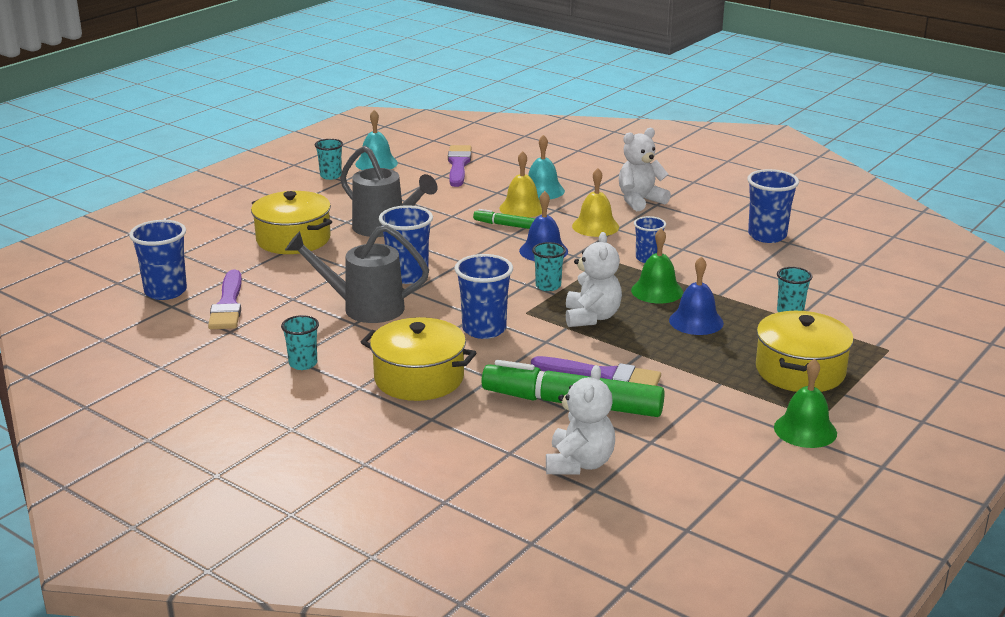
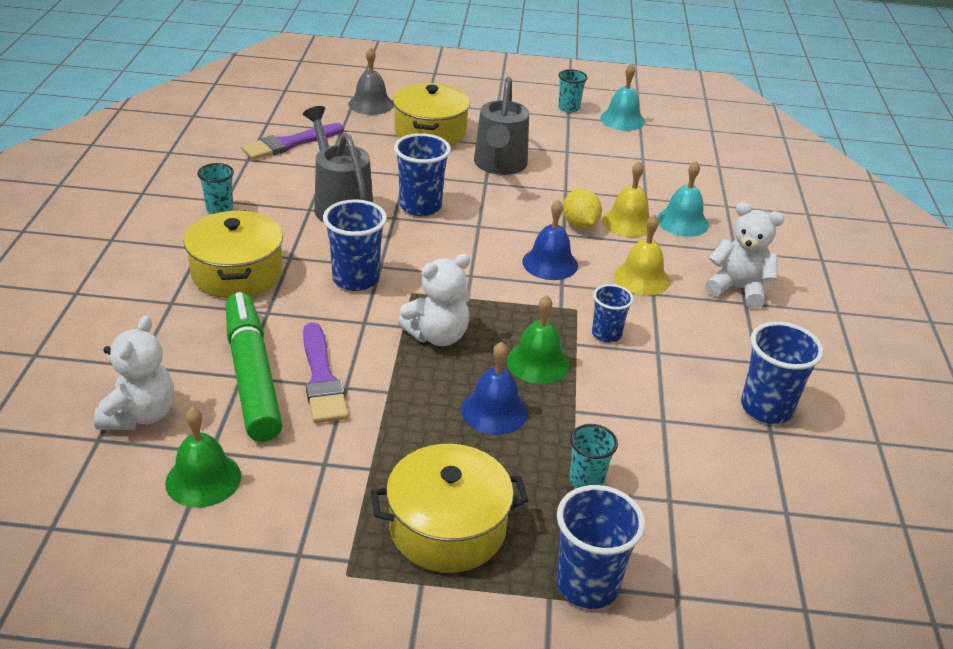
camera: 55 degrees right, 10 degrees up
(165, 291) = (287, 112): blue cup -> blue cup (587, 585)
(206, 250) = (371, 104): none -> grey bell
(458, 165) = (675, 160): purple brush -> none
(505, 225) = (580, 224): green marker -> yellow lemon
(548, 286) = (478, 289): turquoise cup -> none
(579, 464) = (140, 415): white teddy bear -> white teddy bear turned 60 degrees counterclockwise
(805, 430) = (310, 569): green bell -> green bell (203, 479)

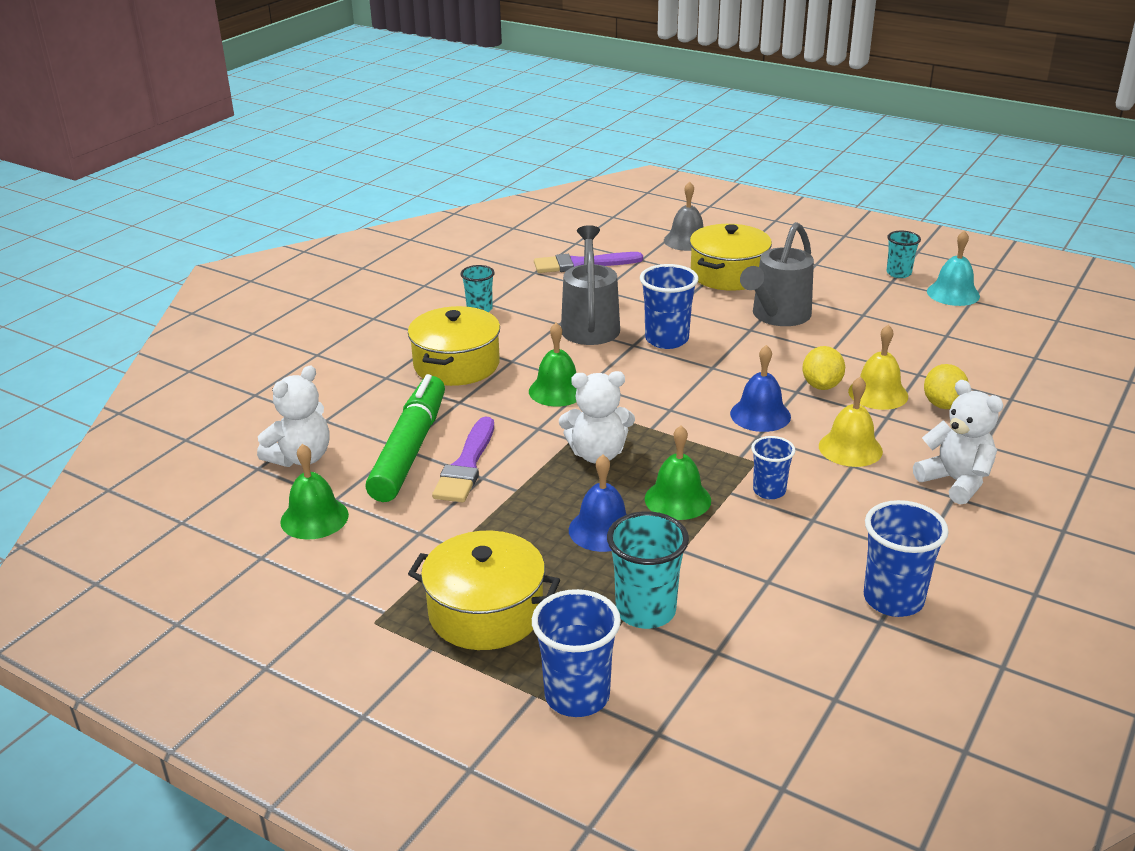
camera: 30 degrees right, 5 degrees down
(356, 279) = (557, 390): blue cup -> green bell
(586, 480) = (645, 611): turquoise cup -> turquoise cup, size x1.62
(682, 222) = (943, 404): turquoise bell -> yellow lemon

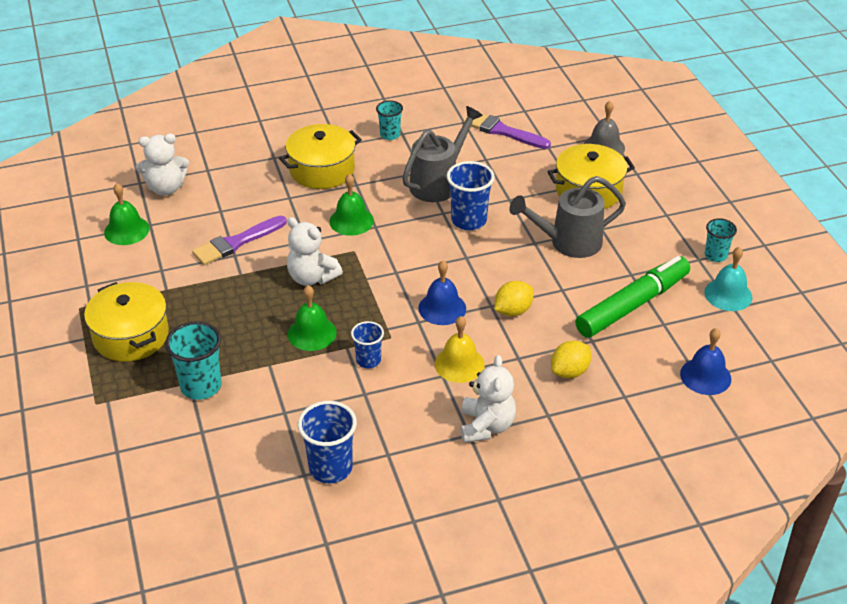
camera: 40 degrees right, 10 degrees up
(409, 449) = (223, 214): green marker -> green marker (632, 305)
(577, 696) = (109, 408): blue cup -> none
(602, 529) = (247, 326): blue bell -> blue bell (705, 376)
(878, 393) = (540, 338): yellow bell -> none

